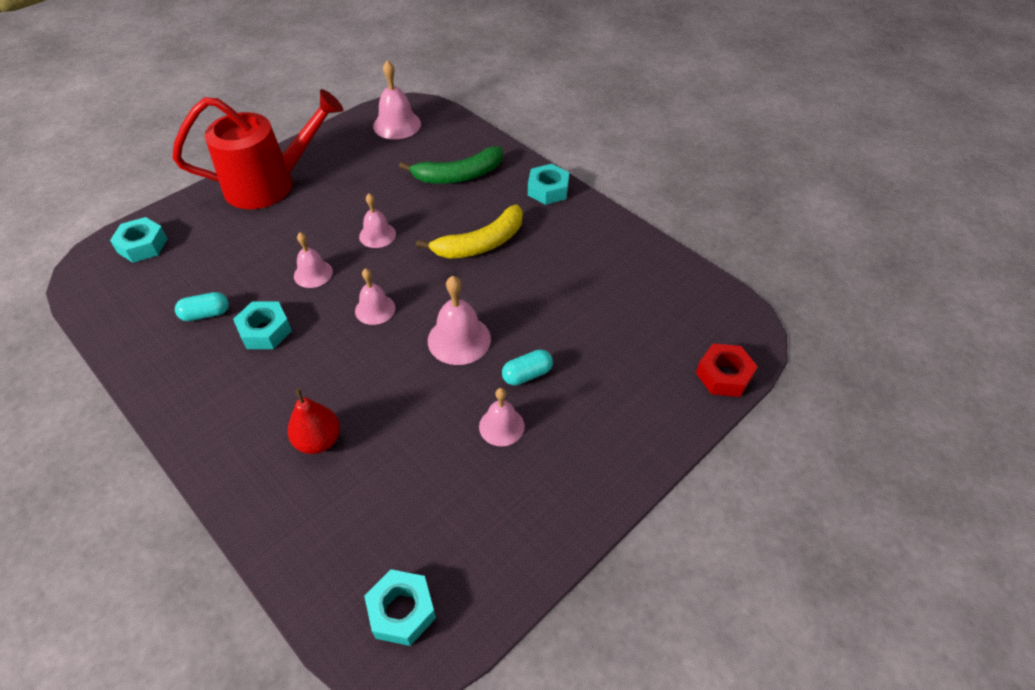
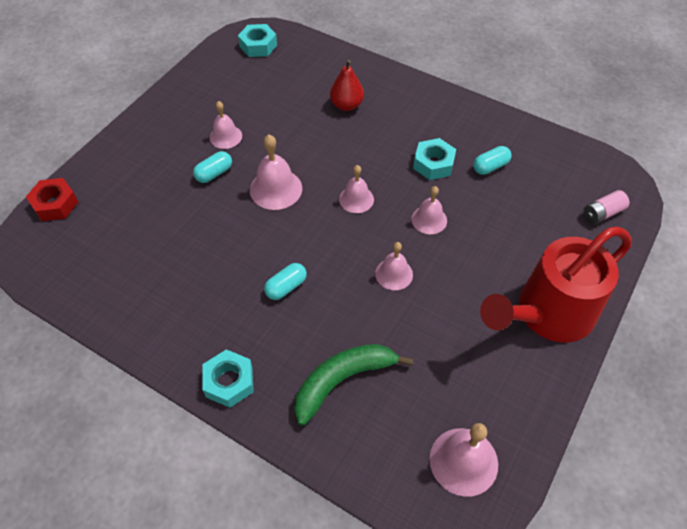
camera: 165 degrees right, 5 degrees up
(142, 245) = (602, 213): turquoise nut -> pink battery
(481, 243) = (286, 287): yellow banana -> turquoise capsule

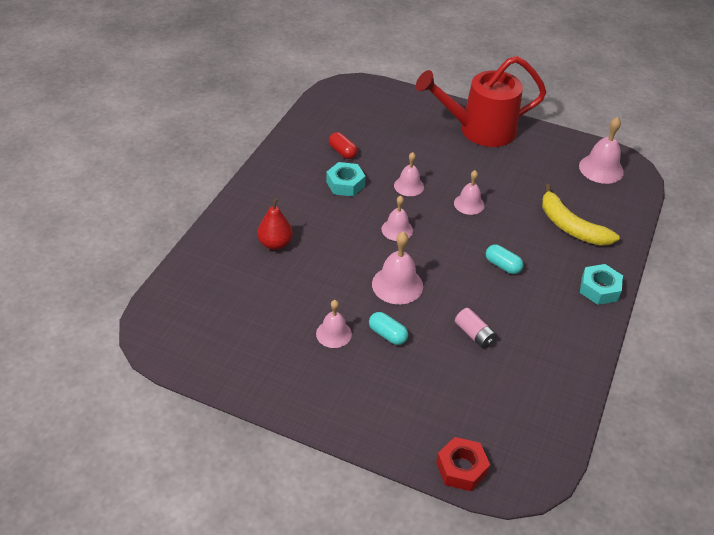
camera: 100 degrees left, 10 degrees down
(258, 45) = (178, 327): turquoise nut -> none
(343, 380) = (570, 226): green banana -> yellow banana
(490, 167) = (342, 152): turquoise capsule -> red capsule
(546, 314) = (478, 130): red watering can -> red watering can turned 120 degrees clockwise
(602, 213) = (380, 99): pink battery -> pink battery (474, 334)

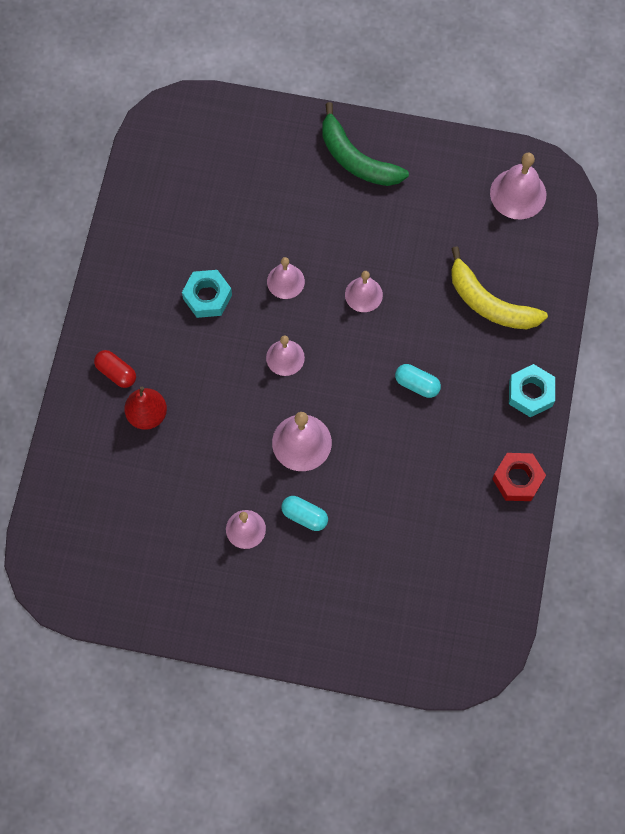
camera: 10 degrees left, 25 degrees up
(342, 152) = (191, 241): red capsule -> red capsule (116, 372)
(461, 468) = (411, 665): red nut -> red nut (517, 479)
(474, 334) = (399, 493): pink battery -> none
(478, 130) = (356, 159): red watering can -> green banana

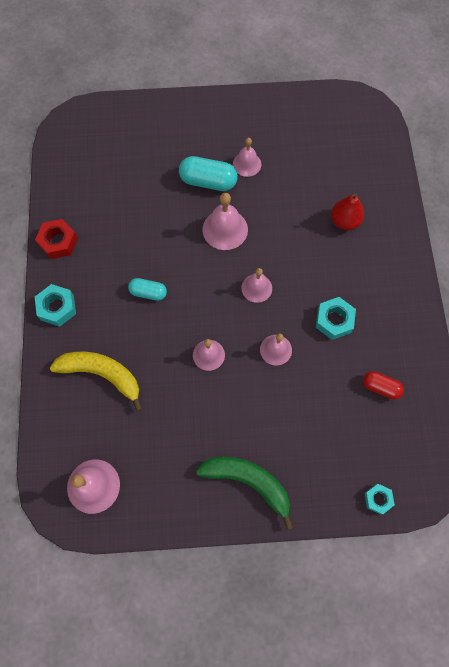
camera: 165 degrees right, 0 degrees up
(116, 372) = (380, 245): red capsule -> red capsule (380, 387)
(230, 113) = (378, 499): none -> turquoise nut
(304, 516) = (208, 181): turquoise capsule -> turquoise capsule, size x1.62

